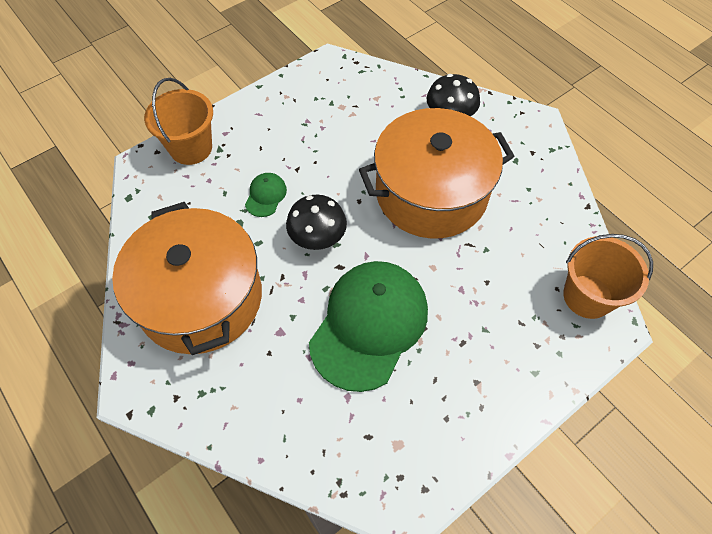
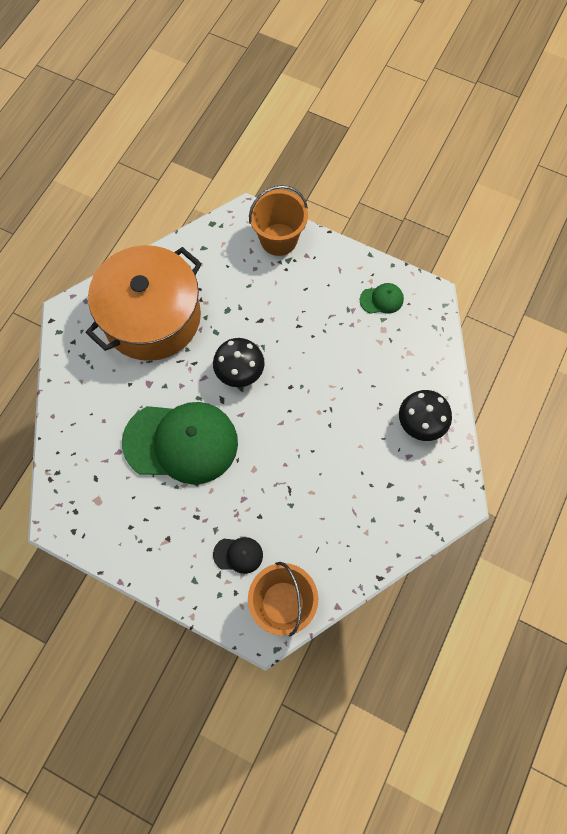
camera: 65 degrees right, 10 degrees up
(265, 195) = (260, 316): green cap -> green cap (381, 299)
(431, 193) = (327, 440): orange pot -> none
(521, 317) = (238, 555): none -> black cap

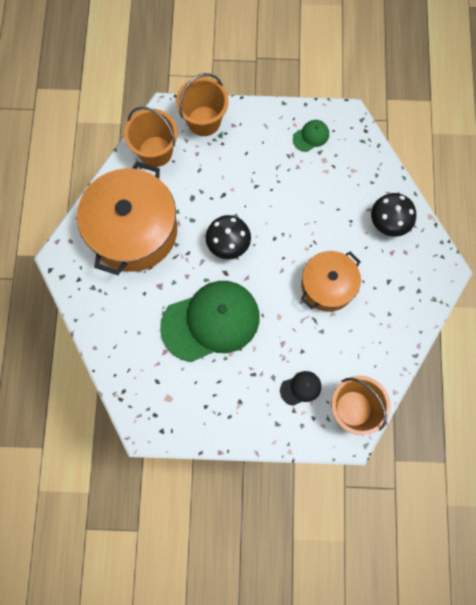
camera: 25 degrees left, 5 degrees up
(214, 249) = (155, 151): none -> orange bucket
(321, 460) = (327, 286): none -> orange pot

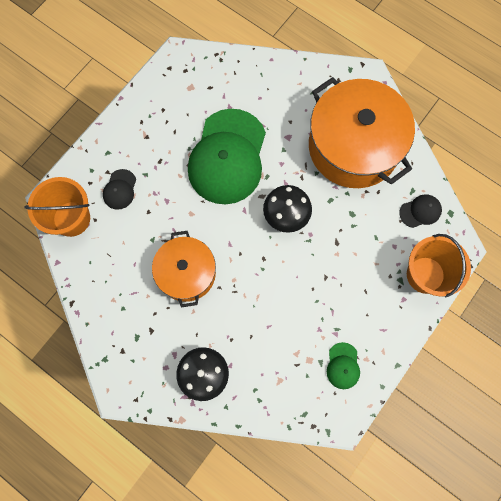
camera: 125 degrees right, 0 degrees up
(155, 151) = (420, 211): orange bucket -> black cap

